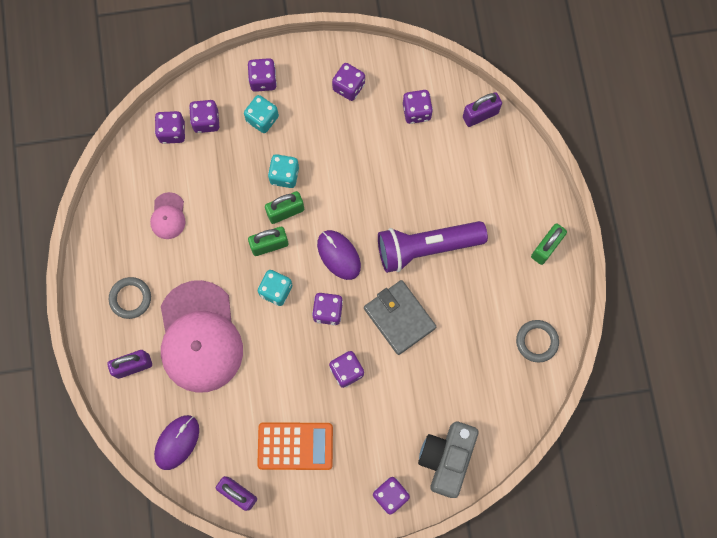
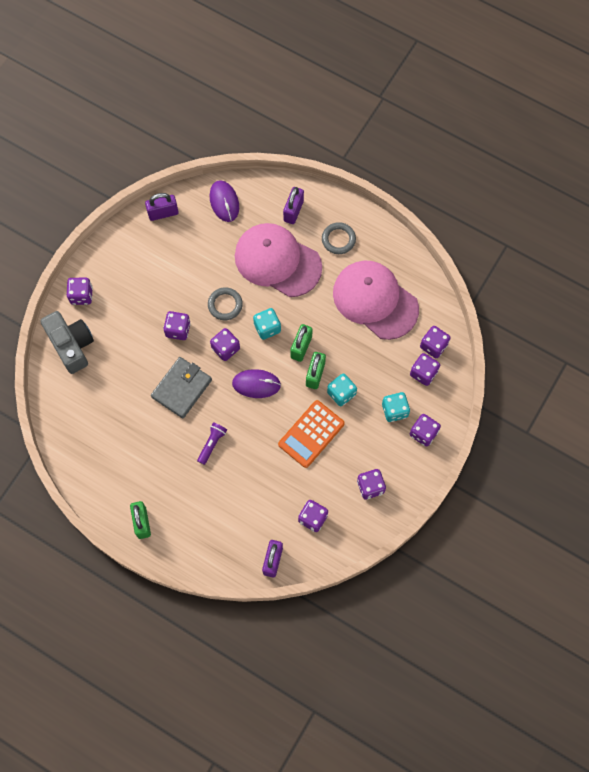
camera: 130 degrees right, 5 degrees down
(168, 216) = (375, 300): pink cap -> pink cap, size x2.29
(295, 446) = (160, 265): orange calculator -> orange calculator (311, 434)
(399, 318) = (182, 388): grey wallet -> grey wallet turned 60 degrees counterclockwise
(426, 247) = (212, 444): purple flashlight -> purple flashlight, size x0.46
(537, 341) = (88, 461): grey ring -> grey ring (225, 305)

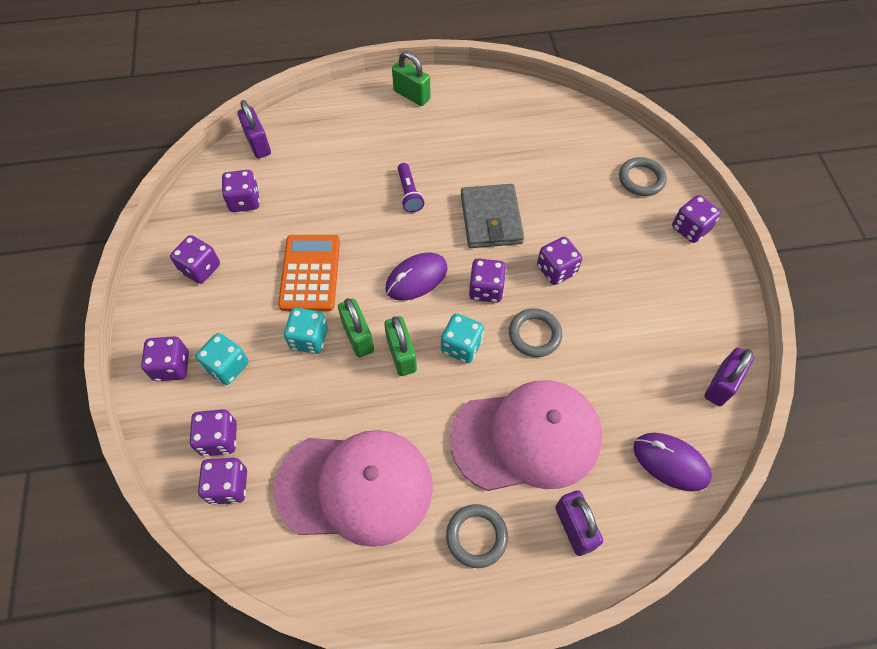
camera: 140 degrees right, 10 degrees down
(71, 345) = (641, 179): grey camera -> grey ring

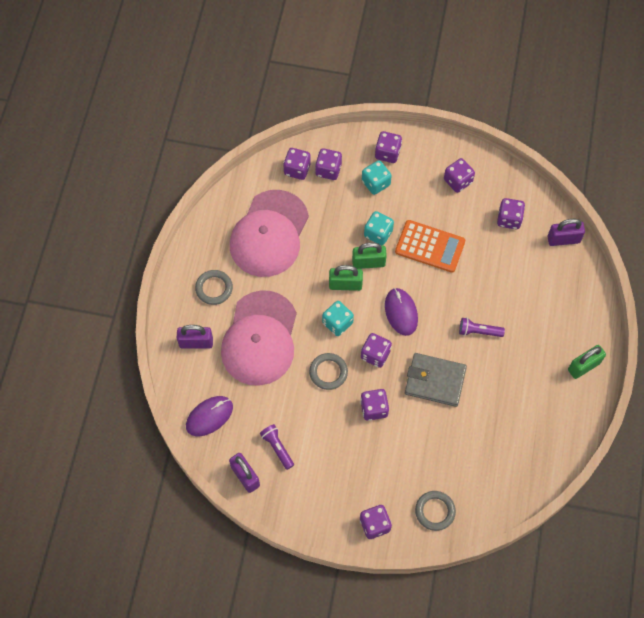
camera: 110 degrees right, 5 degrees up
(663, 360) = (277, 448): none -> purple flashlight

